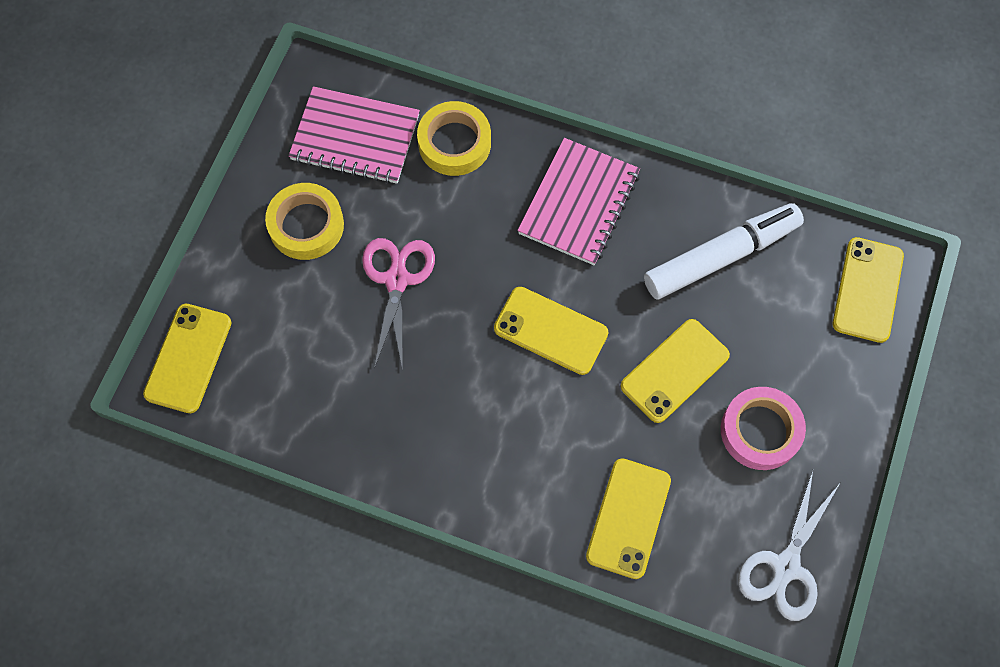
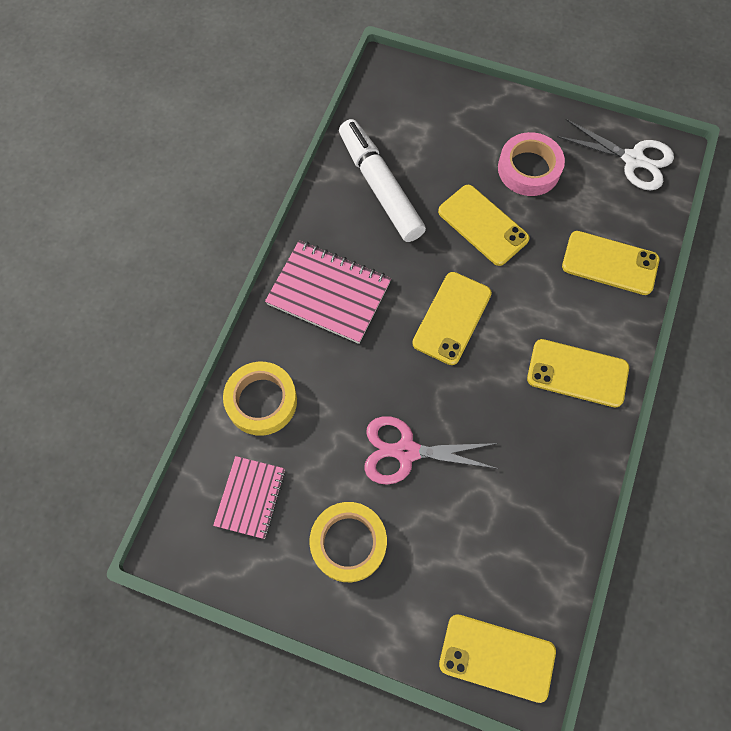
camera: 90 degrees left, 0 degrees up
(355, 137) = (250, 497): pink notebook -> pink notebook, size x0.63
(867, 290) = (407, 90): yellow phone -> yellow phone (577, 373)

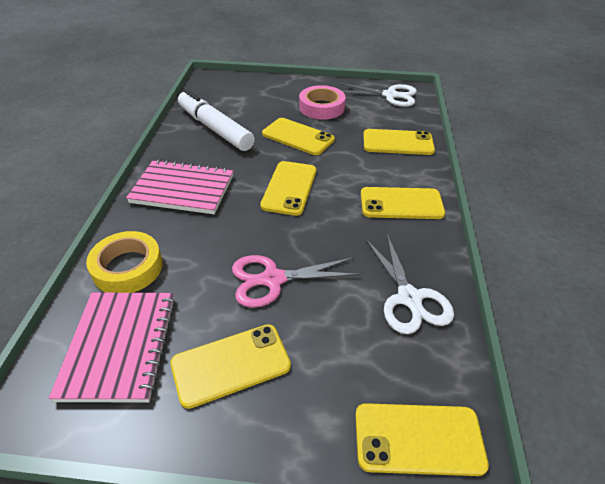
camera: 15 degrees left, 25 degrees down
(250, 497) = (120, 346): pink notebook -> pink notebook, size x1.59
(348, 543) = (231, 365): yellow tape -> yellow phone
(540, 509) = (409, 298): none -> white scissors

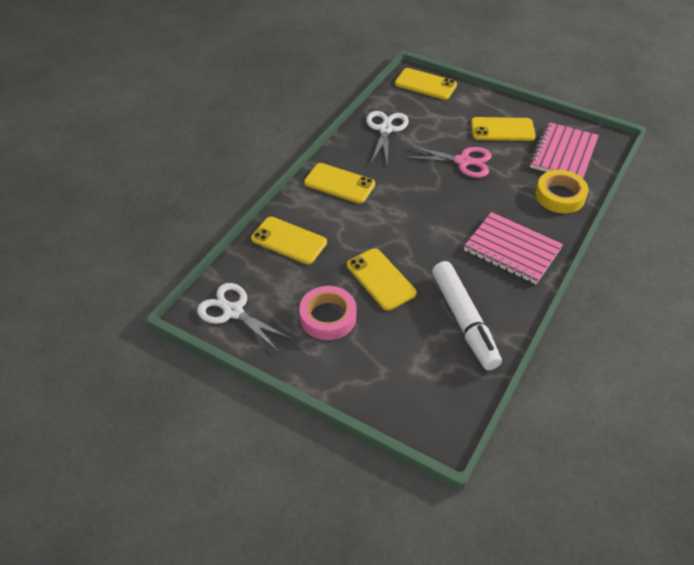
camera: 155 degrees left, 5 degrees up
(289, 188) = (419, 223): yellow phone -> none

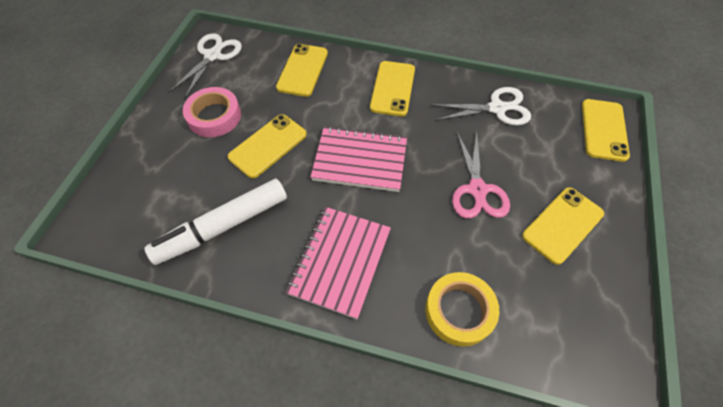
camera: 75 degrees right, 10 degrees up
(502, 129) = (563, 225): yellow phone -> yellow phone turned 60 degrees clockwise
(563, 153) = (552, 308): pink notebook -> pink notebook (360, 160)

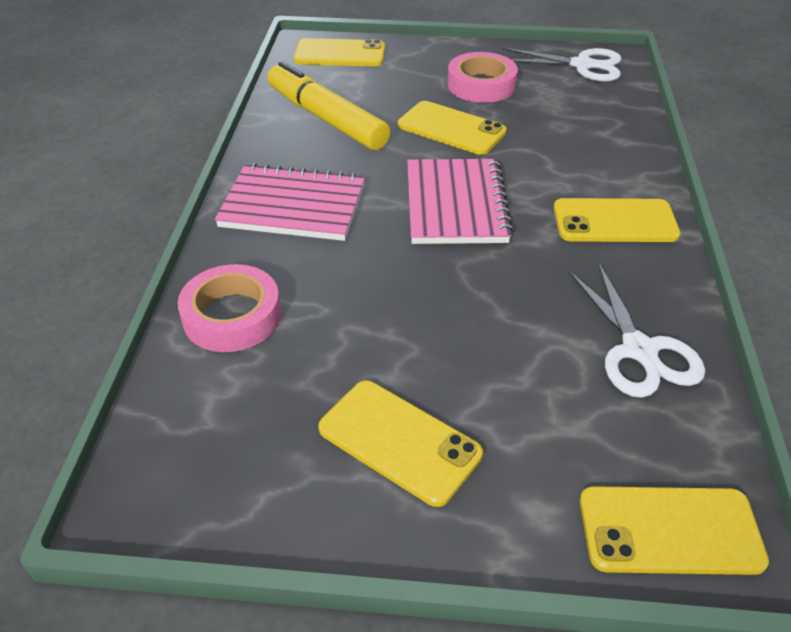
camera: 80 degrees right, 15 degrees down
(223, 226) = (326, 118): white marker -> yellow marker
(302, 70) = (600, 135): yellow phone -> yellow phone (340, 54)
(459, 311) = (232, 316): yellow tape -> pink tape
(477, 190) = (442, 328): pink scissors -> none

